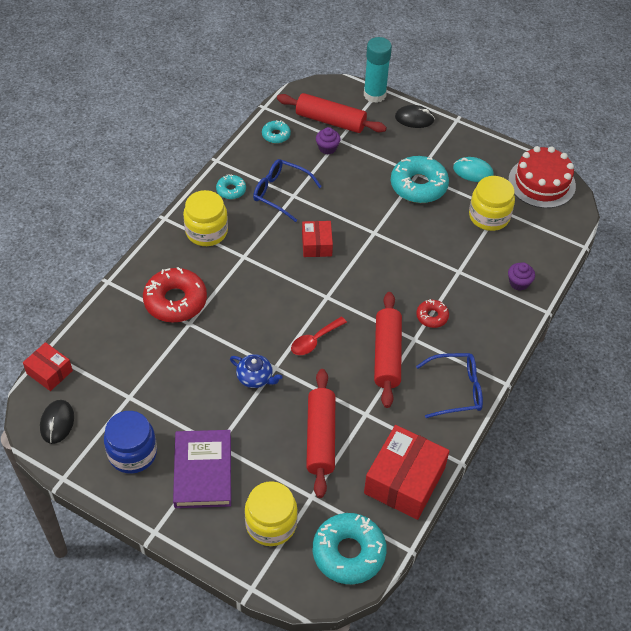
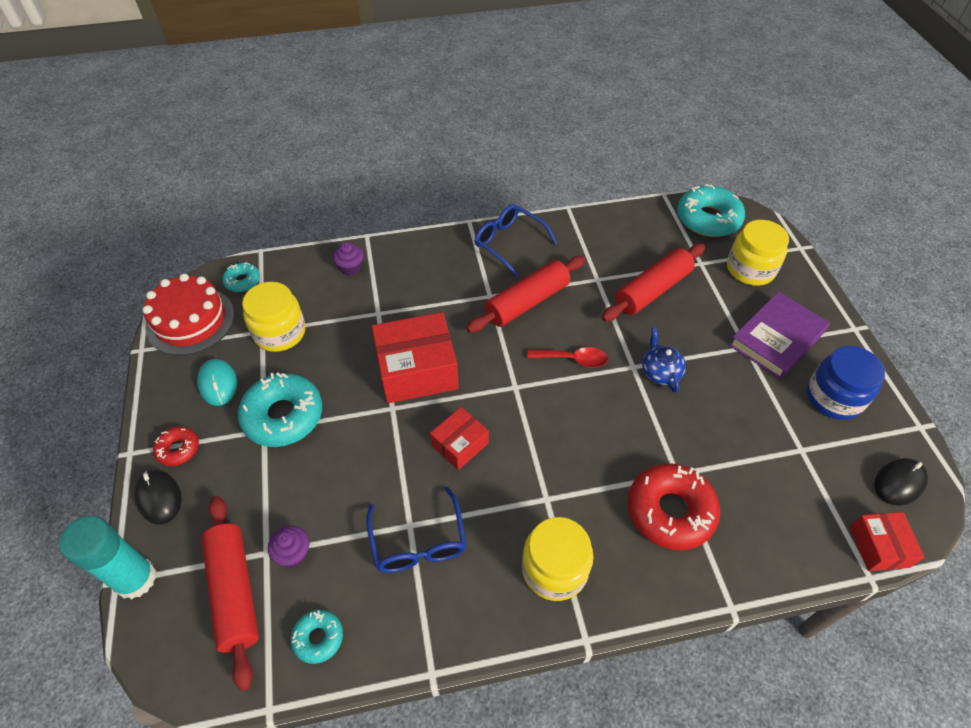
camera: 130 degrees left, 0 degrees up
(231, 190) = (466, 603): turquoise donut -> turquoise donut (243, 281)
(404, 481) = (621, 225): red box -> red box (417, 370)
(432, 316) = (452, 299): red donut -> red donut (178, 449)

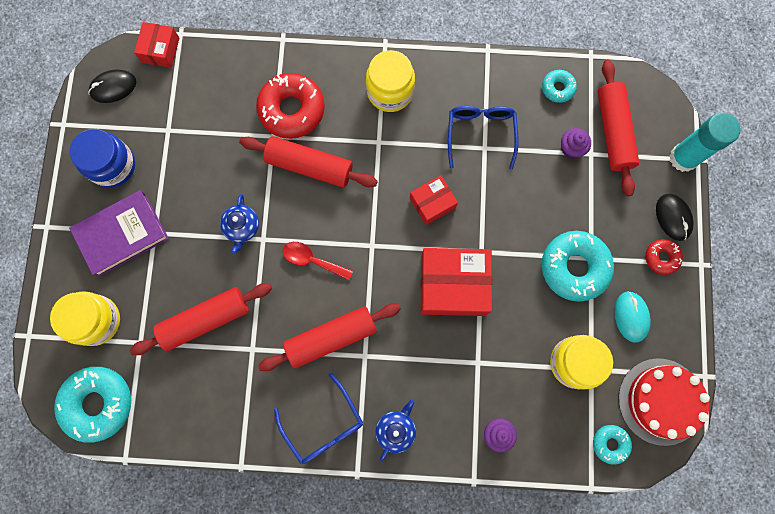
camera: 165 degrees left, 25 degrees up
(444, 252) = (396, 429): none -> blue teapot
(618, 450) = (309, 166): none -> red rolling pin

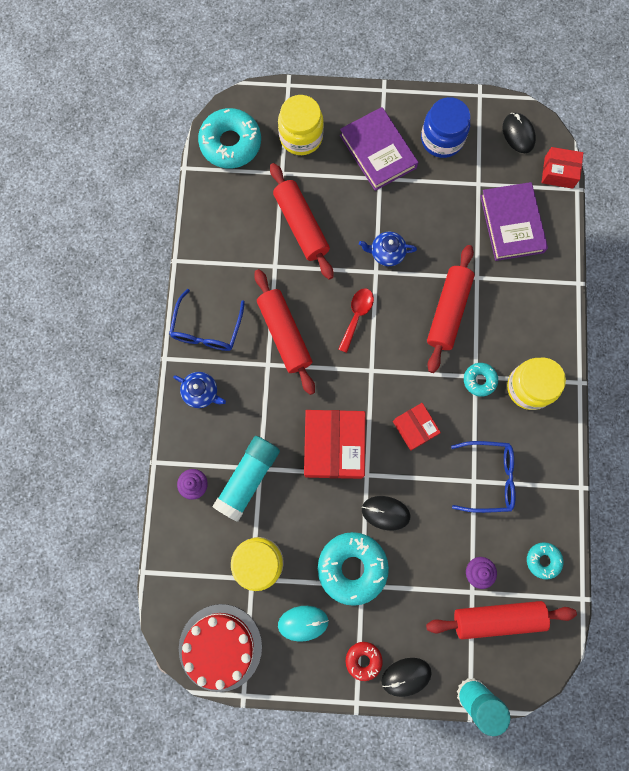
camera: 90 degrees right, 0 degrees up
(215, 99) = (511, 224): none -> purple book
(292, 110) = (504, 294): red donut -> none
(324, 425) = (207, 329): blue glasses -> blue glasses turned 45 degrees counterclockwise
(488, 375) = (248, 478): none -> turquoise glue stick
(519, 234) = (385, 513): none -> black mouse
(610, 444) = (182, 593): turquoise donut -> turquoise donut (479, 380)

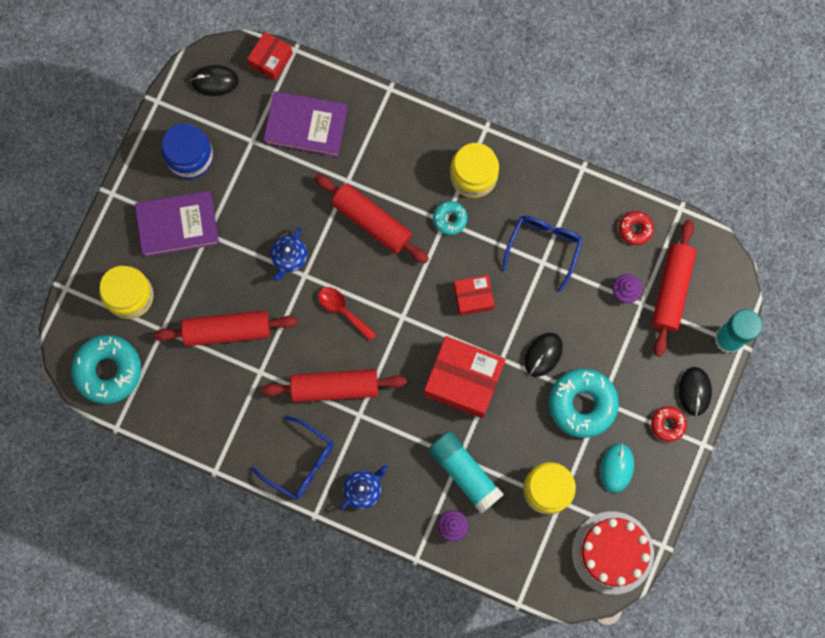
camera: 70 degrees left, 0 degrees up
(543, 560) = (635, 229): turquoise donut -> red donut

